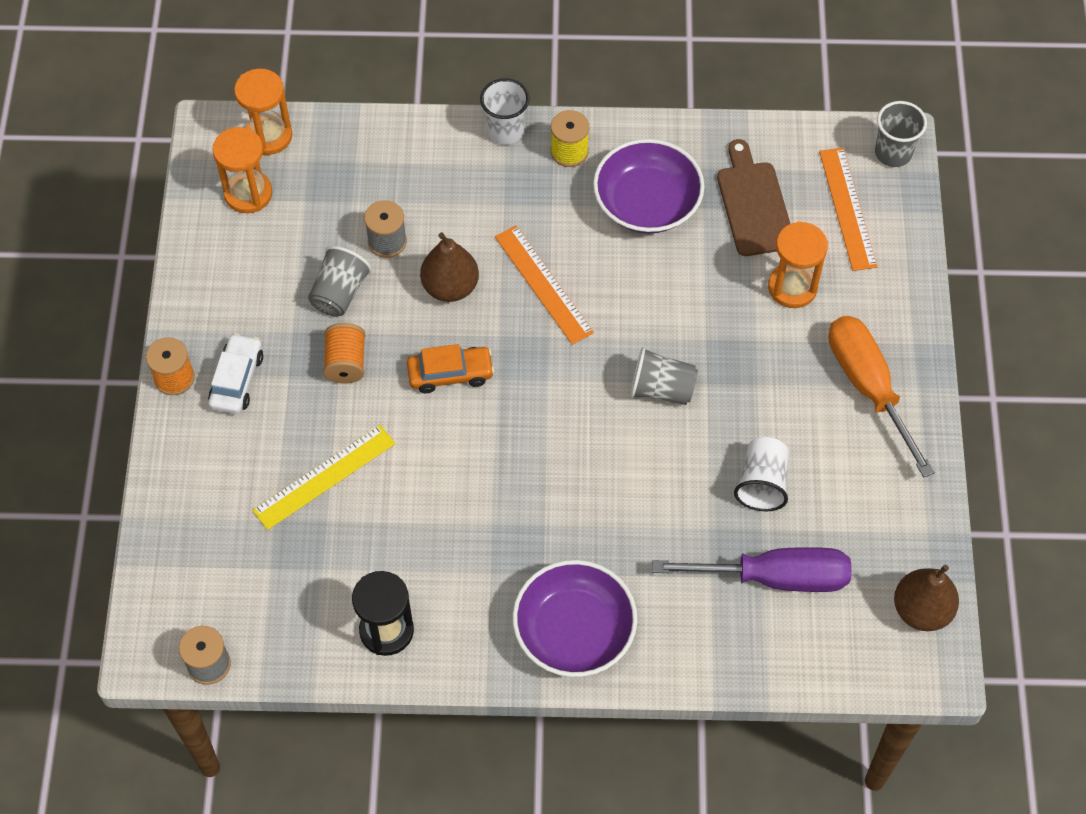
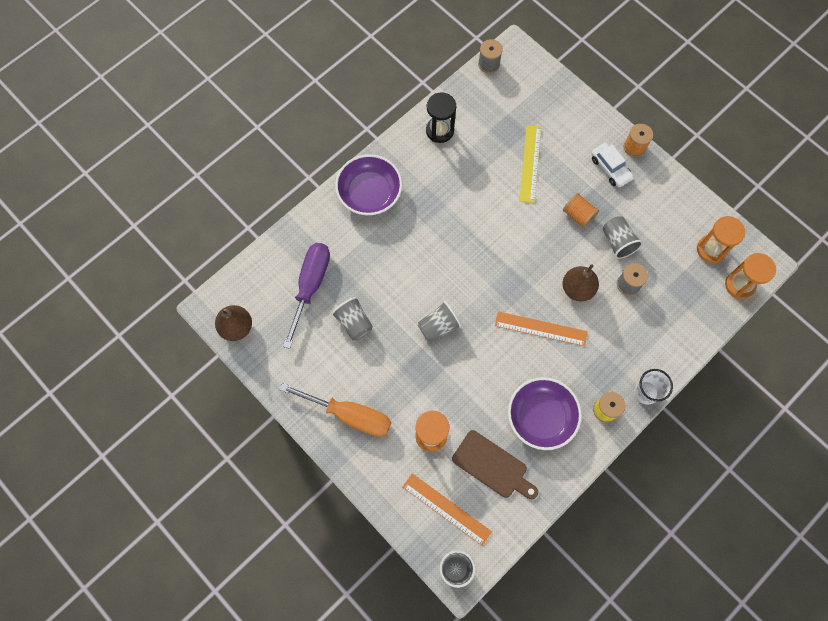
camera: 135 degrees right, 10 degrees up
(450, 374) = (532, 250): orange car -> none
(762, 483) = (354, 323): white cup -> grey cup
(774, 577) = (310, 286): purple screwdriver -> purple screwdriver turned 150 degrees clockwise

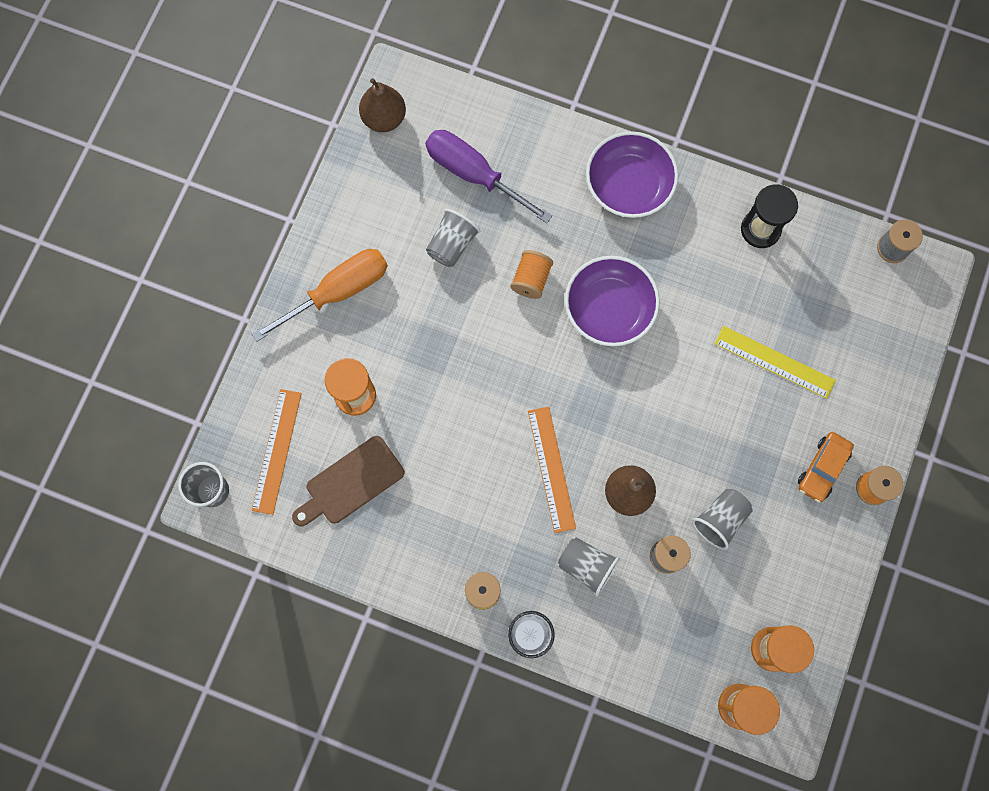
camera: 65 degrees right, 5 degrees up
(310, 286) = (474, 174): purple screwdriver -> purple screwdriver turned 135 degrees counterclockwise
(349, 415) = (338, 292): orange screwdriver -> orange screwdriver turned 120 degrees counterclockwise
(438, 326) = (494, 344): grey cup -> grey cup (586, 566)
(492, 466) = (351, 483): brown cutting board -> brown cutting board turned 45 degrees clockwise
(530, 163) = (774, 362): yellow ruler -> yellow ruler turned 45 degrees clockwise
(541, 417) = (437, 516): purple bowl -> purple bowl (609, 309)
(578, 215) = (732, 453): orange spool -> orange spool (531, 279)
(610, 168) = (822, 468): white car -> orange car

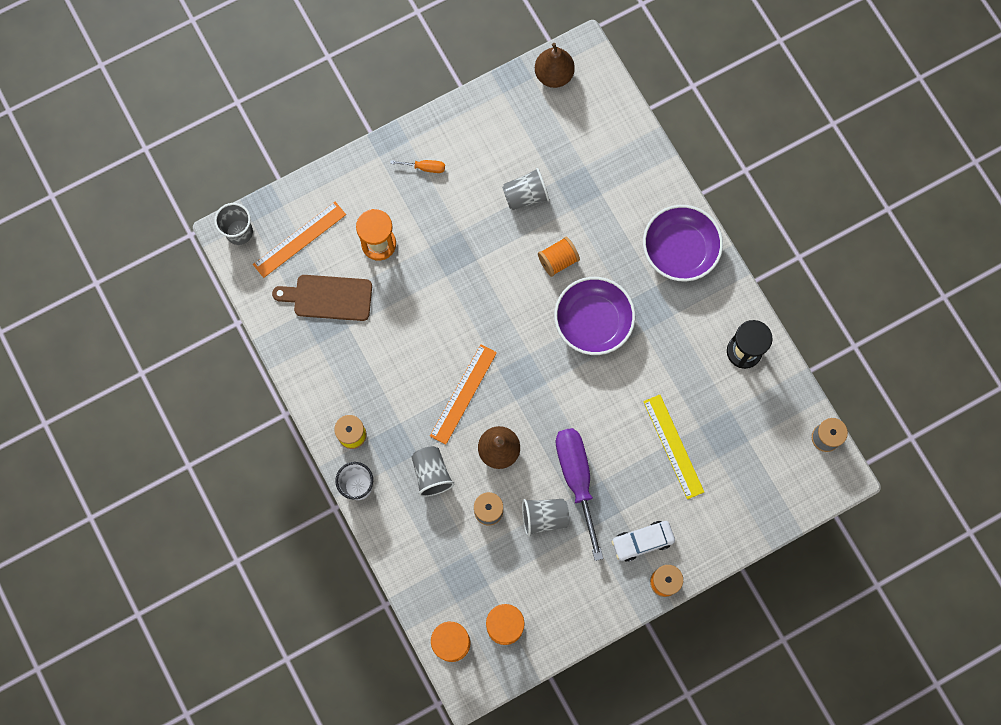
camera: 40 degrees right, 0 degrees up
(338, 292) = (425, 167): orange screwdriver -> orange screwdriver, size x0.43
(474, 174) = (581, 160): purple screwdriver -> purple screwdriver (577, 479)
(822, 468) = (642, 541): orange car -> white car

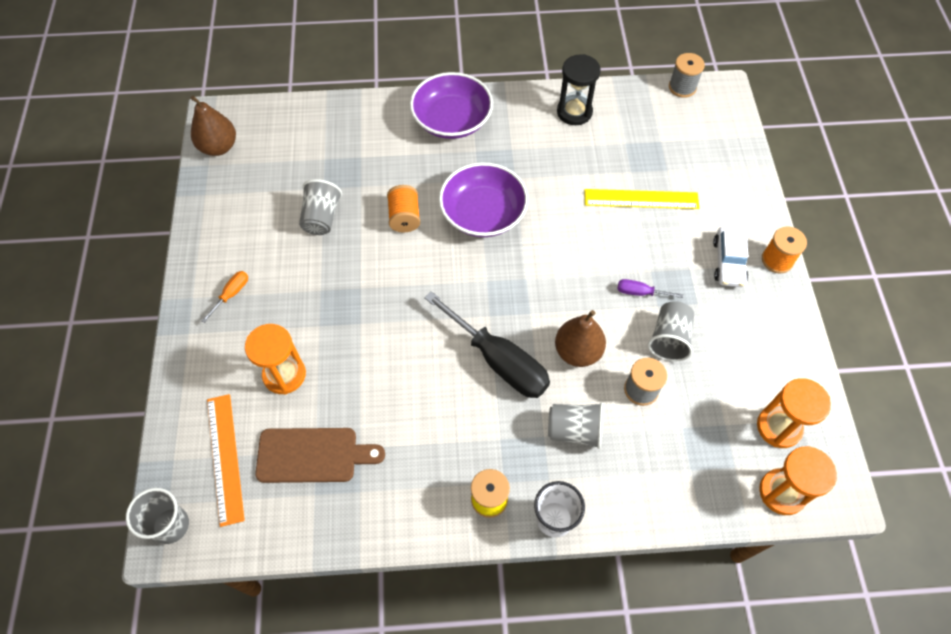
camera: 65 degrees left, 15 degrees down
(328, 297) = (313, 455): brown cutting board -> brown cutting board turned 120 degrees counterclockwise
(463, 394) = (498, 360): orange ruler -> black screwdriver
(577, 479) = (640, 292): purple screwdriver -> purple screwdriver, size x0.43

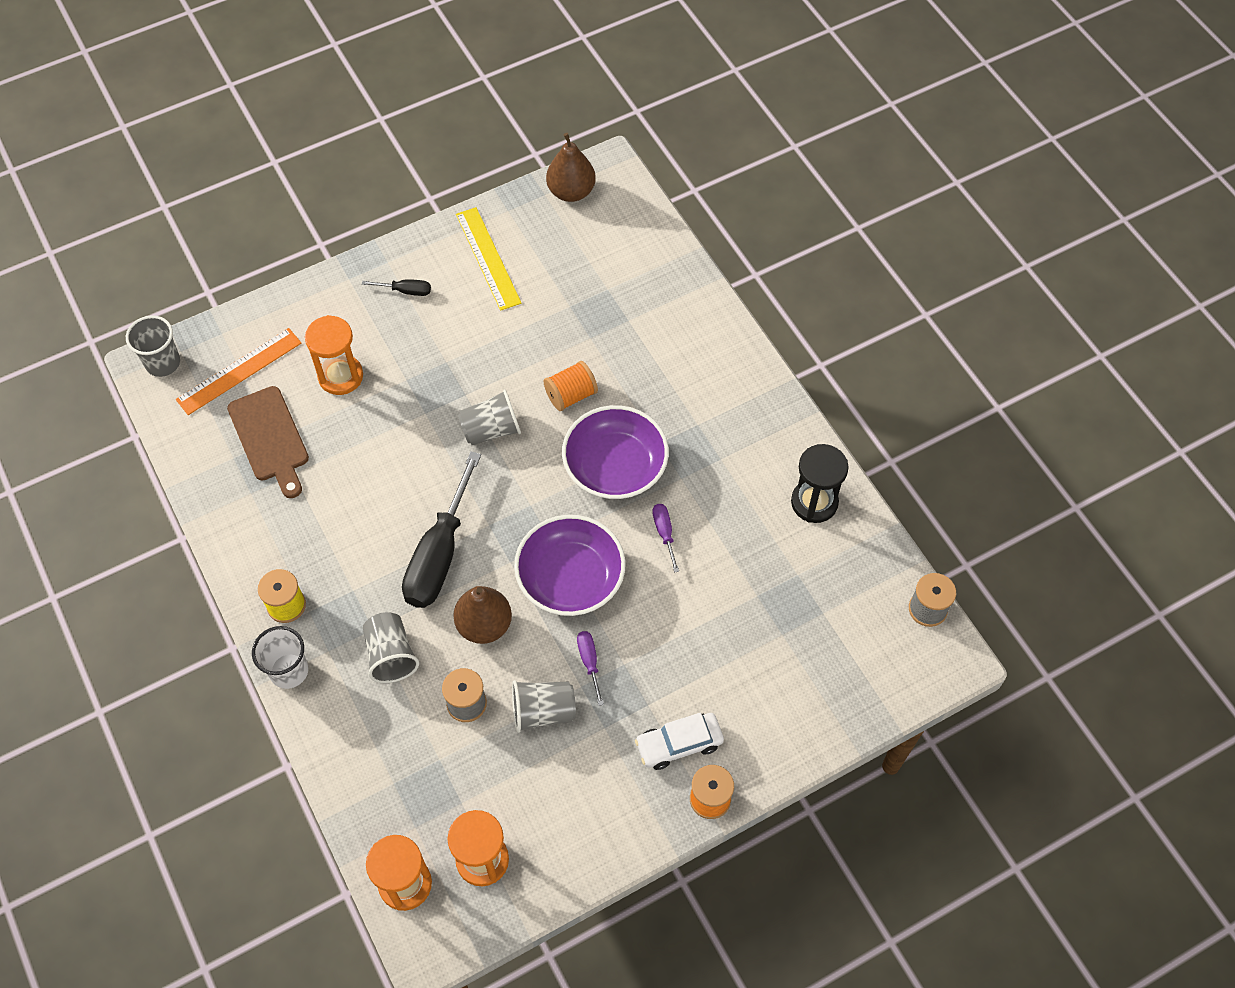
camera: 65 degrees right, 0 degrees up
(231, 294) = (406, 291): orange screwdriver -> black screwdriver
(321, 217) = (532, 322): grey cup -> grey cup (491, 430)
(452, 120) = (728, 383): purple bowl -> purple bowl (570, 578)
(555, 205) = (664, 533): none -> purple screwdriver
(641, 199) = (721, 620): yellow ruler -> yellow ruler (487, 258)

